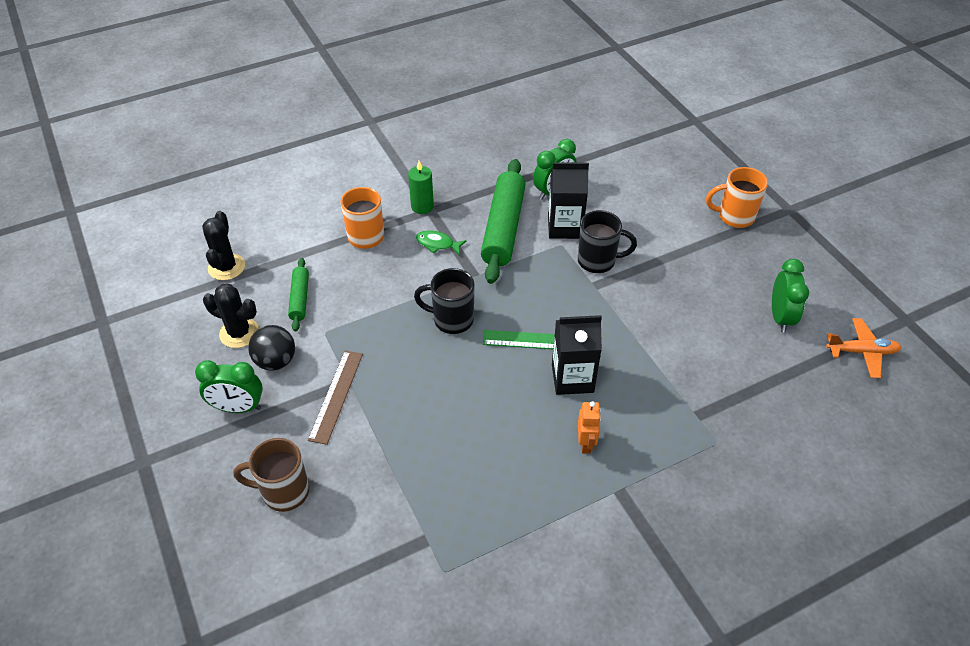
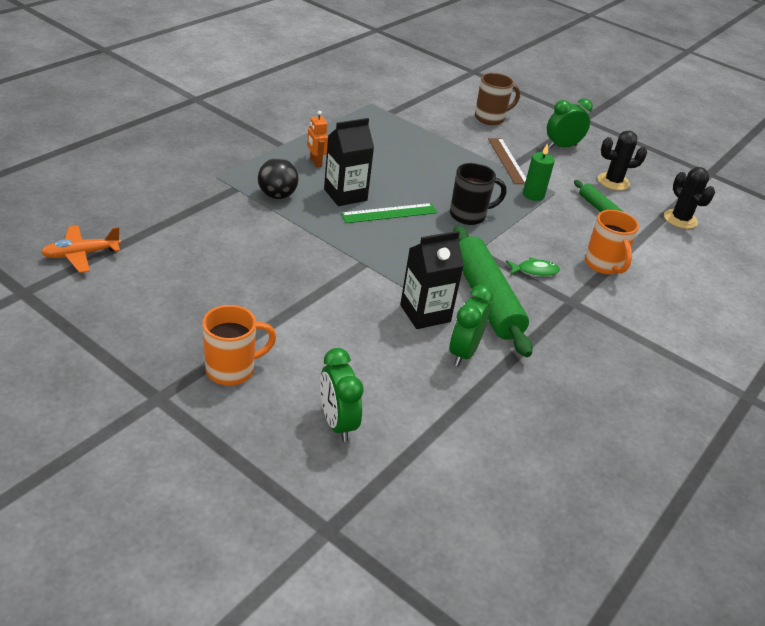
camera: 150 degrees right, 10 degrees down
(276, 361) = (568, 171): black ball -> black ball (277, 195)
(422, 206) = (583, 303): green candle -> green candle (533, 195)
(598, 261) = (371, 286): black mug -> none
(780, 317) = (166, 269): green clock -> green clock (337, 423)

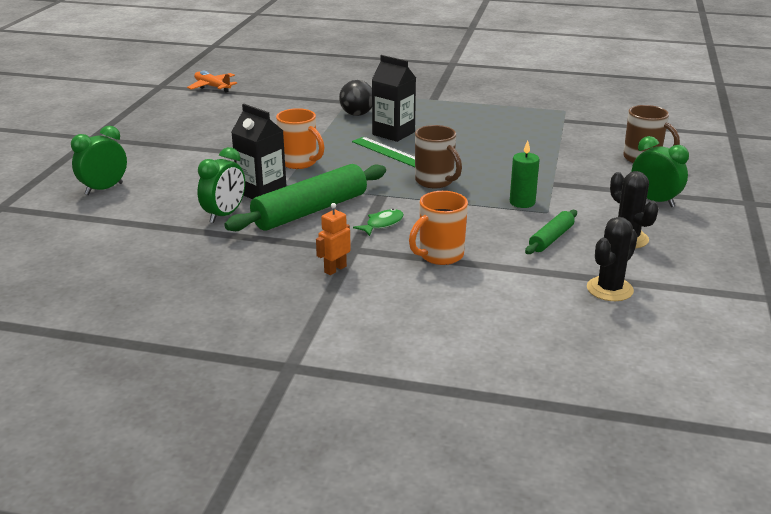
camera: 70 degrees right, 10 degrees down
(232, 369) = (134, 149): orange mug -> orange mug (300, 163)
(315, 162) = (426, 114): orange robot -> orange robot (335, 269)
(463, 352) = (224, 215): green clock -> green clock turned 120 degrees clockwise
(469, 215) = (435, 182): black mug -> brown mug
(507, 160) = (569, 180): brown ruler -> none
(534, 271) = (382, 224): green fish -> green fish turned 105 degrees counterclockwise

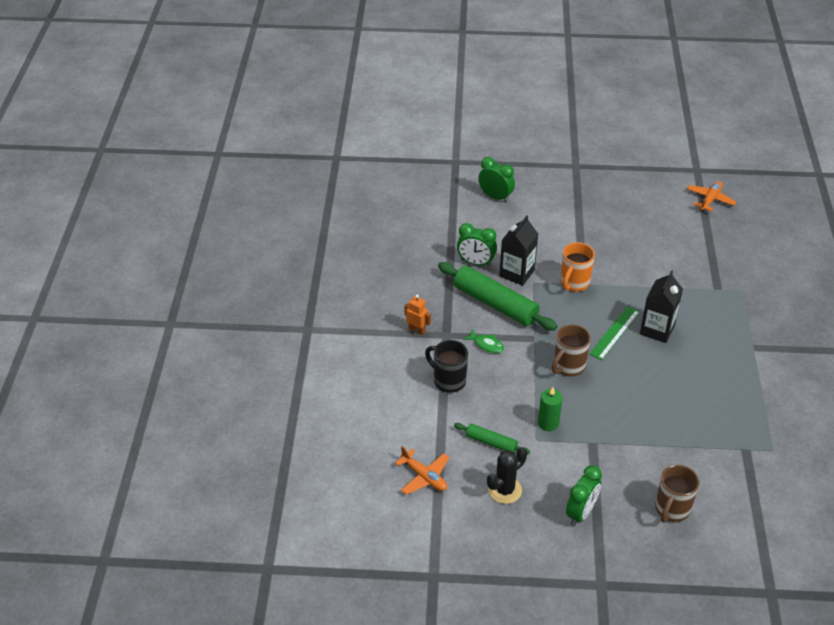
camera: 80 degrees right, 15 degrees up
(357, 114) = (690, 300): black ball -> none
(439, 256) = (448, 381): orange mug -> black mug
(609, 289) = (424, 477): black cactus -> orange plane

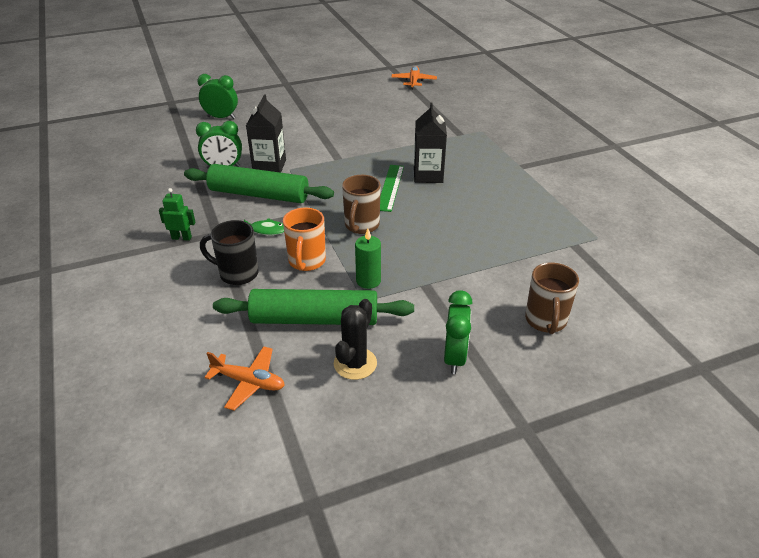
camera: 25 degrees left, 5 degrees down
(417, 330) = (181, 238): orange robot -> green robot
(491, 442) = (315, 319): green rolling pin -> green rolling pin, size x1.96
(574, 283) = (330, 160): orange mug -> orange mug (306, 262)

